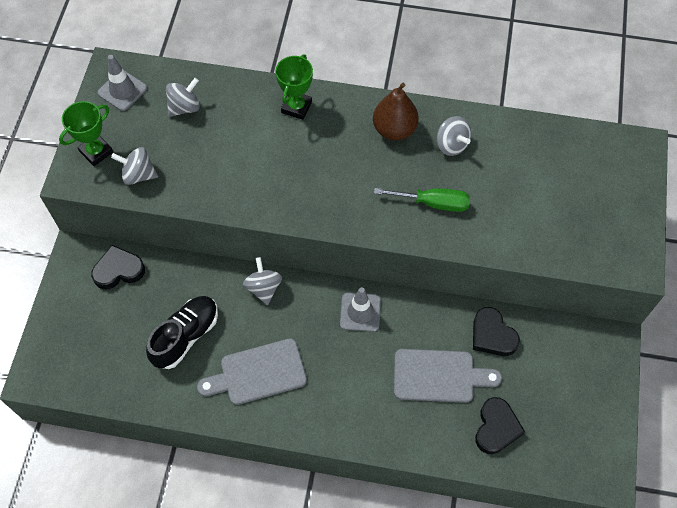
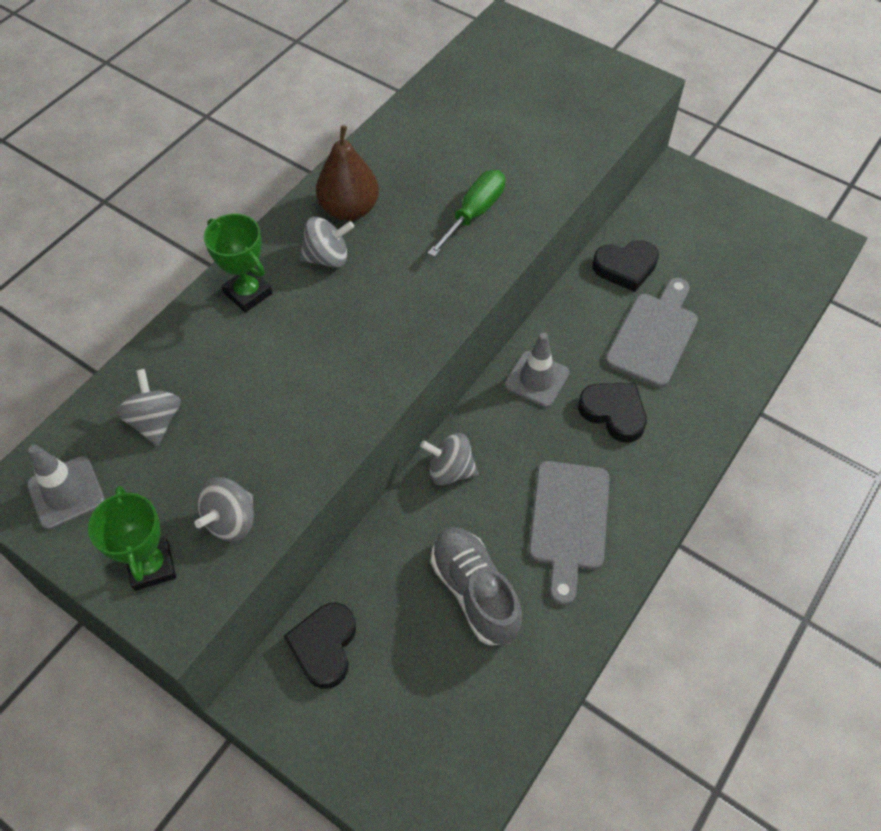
camera: 65 degrees left, 5 degrees down
(186, 336) = (474, 591): black shoe -> grey shoe
(451, 145) = (405, 167): grey spinning top -> grey spinning top (327, 258)
(496, 428) = (737, 309): black heart -> black heart (613, 413)

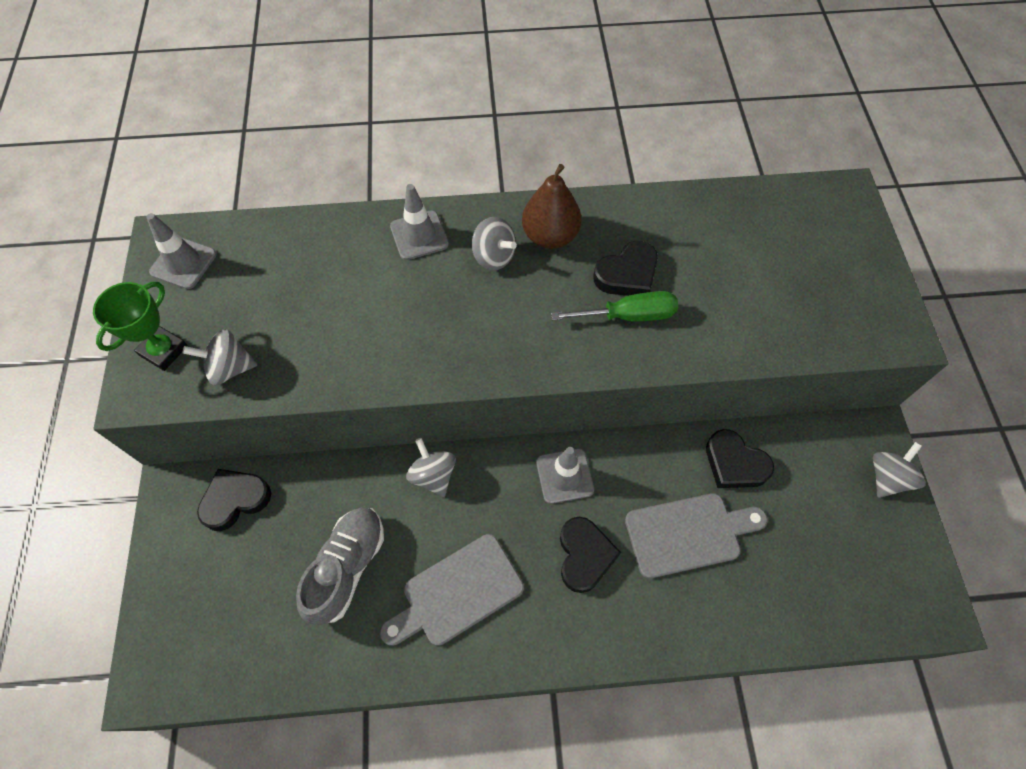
camera: 50 degrees right, 5 degrees up
(155, 421) = (273, 266): grey spinning top -> grey spinning top (887, 477)
(248, 293) = (419, 235): green trophy -> grey traffic cone
(437, 188) = (627, 274): none -> black heart

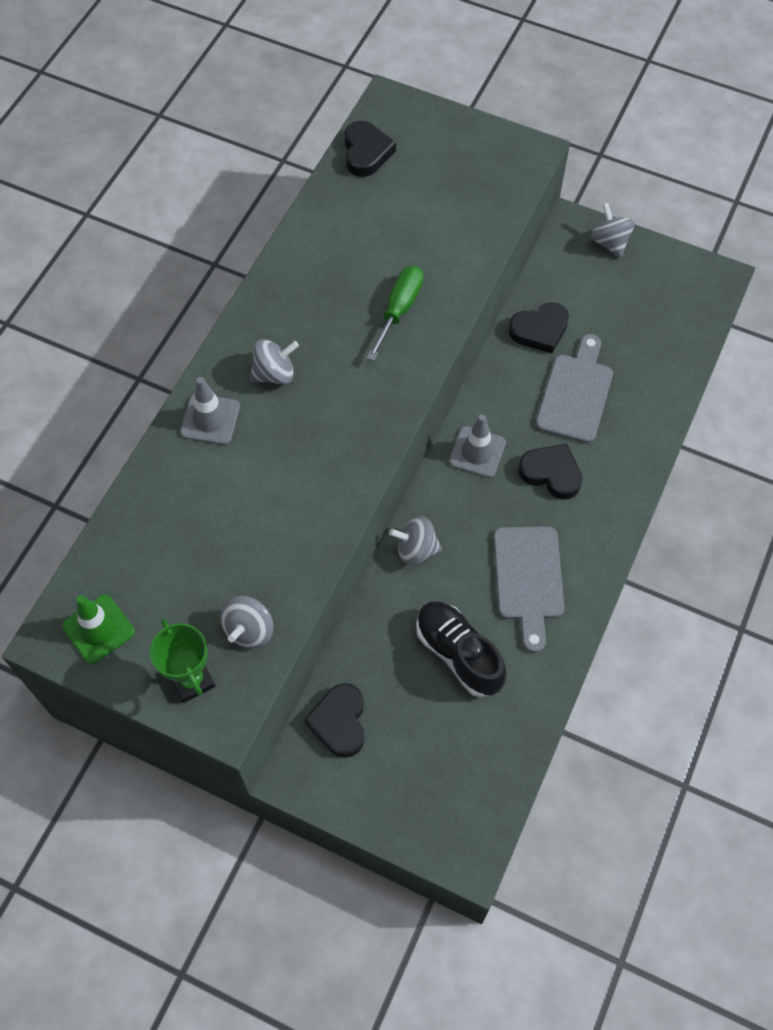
camera: 60 degrees left, 0 degrees up
(183, 263) = (98, 629): grey traffic cone -> green traffic cone
(347, 567) = (458, 653): grey shoe -> black shoe
(550, 236) = (283, 322): brown pear -> none
(627, 274) = (360, 289): black heart -> black heart (366, 152)

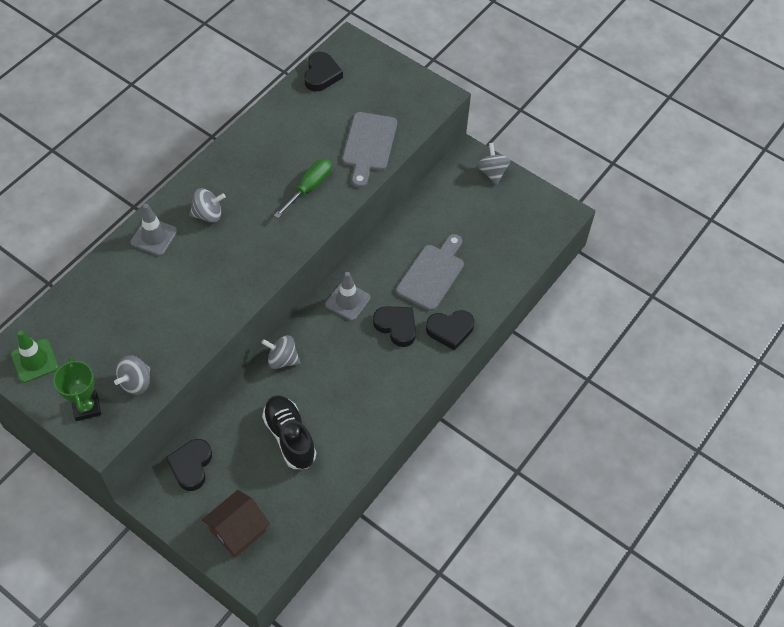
camera: 10 degrees right, 5 degrees down
(429, 798) = (238, 530): none -> brown house
(528, 579) = (356, 396): grey cutting board -> grey cutting board (369, 145)
(539, 330) = (420, 225): black heart -> black heart (450, 330)

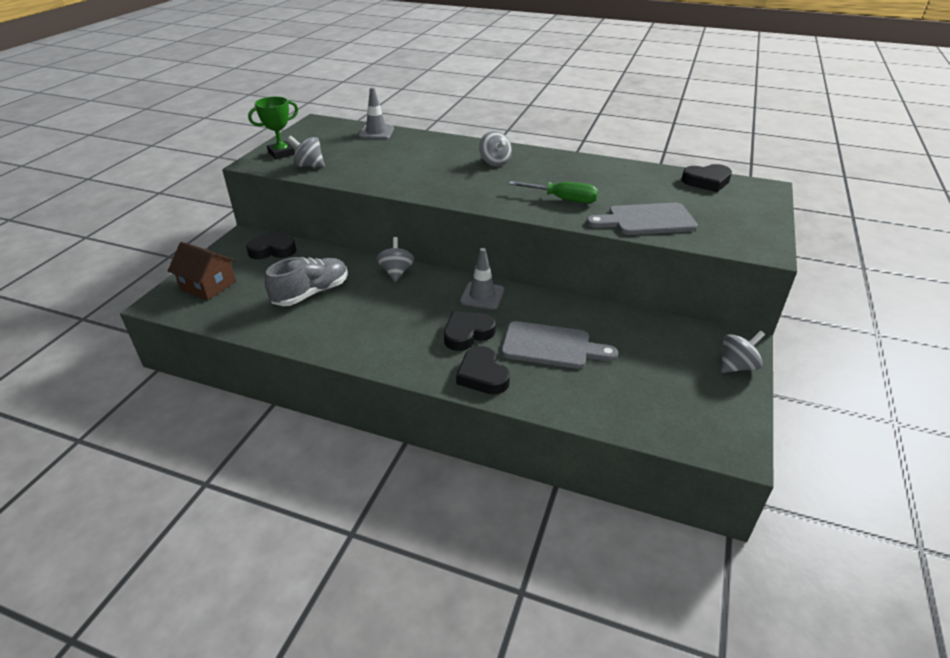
camera: 75 degrees right, 20 degrees down
(34, 361) = (319, 130): green traffic cone -> none
(154, 237) = (456, 147): grey traffic cone -> grey traffic cone (376, 132)
(290, 437) = (311, 293): black shoe -> grey shoe
(396, 326) = (467, 334): black heart -> black heart turned 150 degrees counterclockwise

